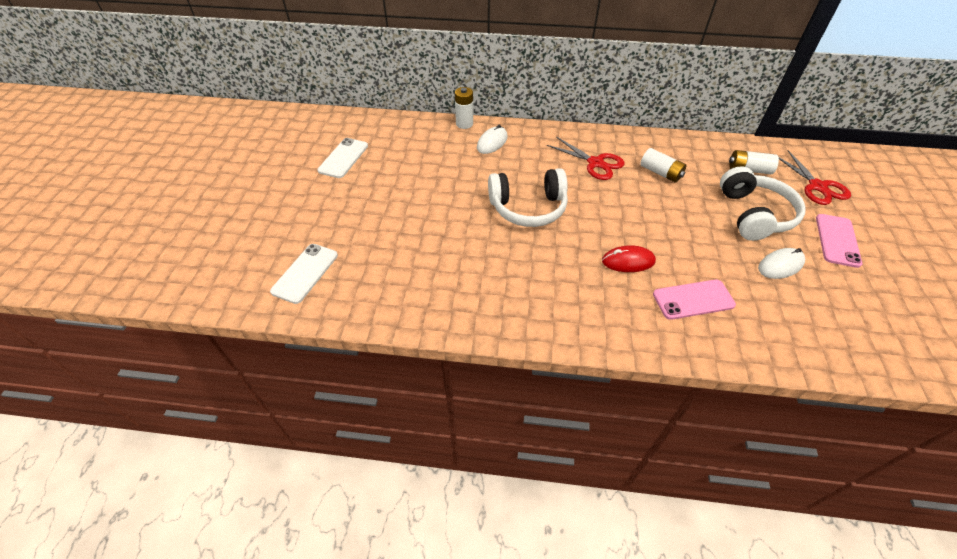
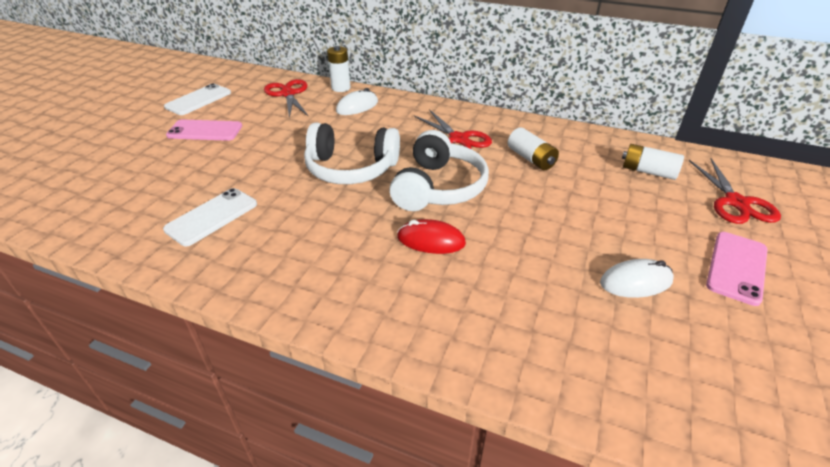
camera: 15 degrees right, 10 degrees down
(305, 273) = (73, 189): white phone -> white phone (212, 217)
(422, 138) = (288, 94): none -> red scissors
(693, 299) = (488, 298): pink phone -> pink phone (205, 131)
(754, 214) = (629, 219): white headphones -> white headphones (438, 188)

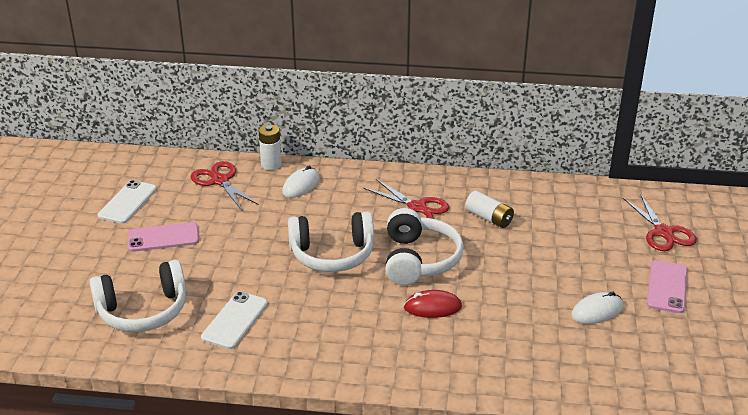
camera: 15 degrees left, 5 degrees down
(133, 192) = (143, 311): none -> white headphones
(648, 171) = (591, 215): white battery -> none

